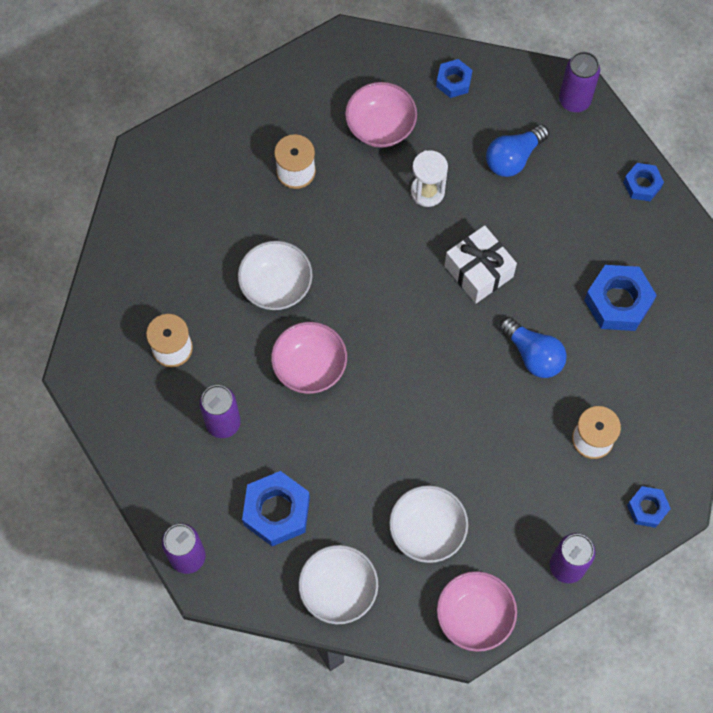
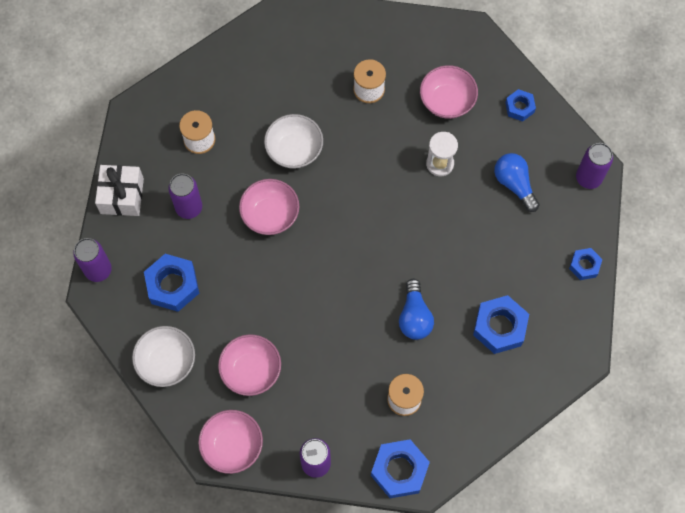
camera: 40 degrees right, 0 degrees up
(427, 530) = (251, 370): white bowl -> pink bowl
(478, 271) = (427, 238): white gift -> white gift (122, 196)
(513, 158) = (514, 184): blue light bulb -> blue light bulb turned 60 degrees clockwise
(647, 508) = (399, 470): blue nut -> blue nut, size x1.73

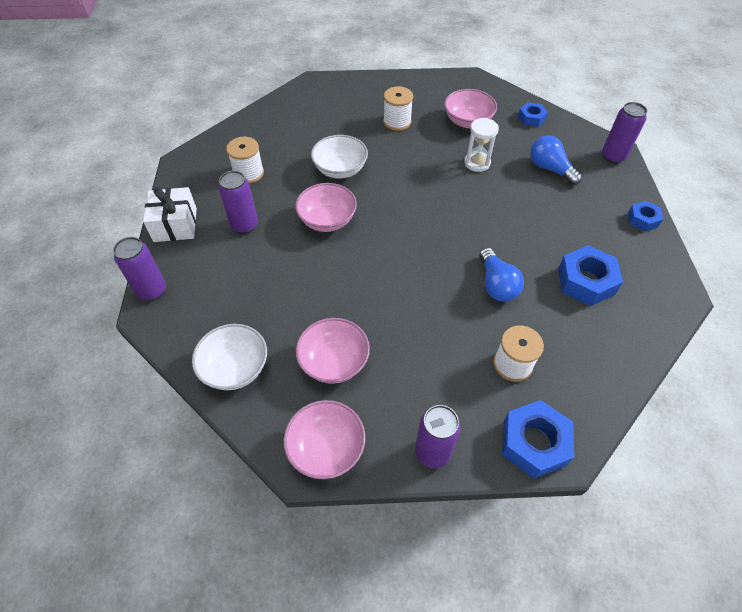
camera: 10 degrees left, 15 degrees down
(173, 285) = (235, 293): blue nut -> none

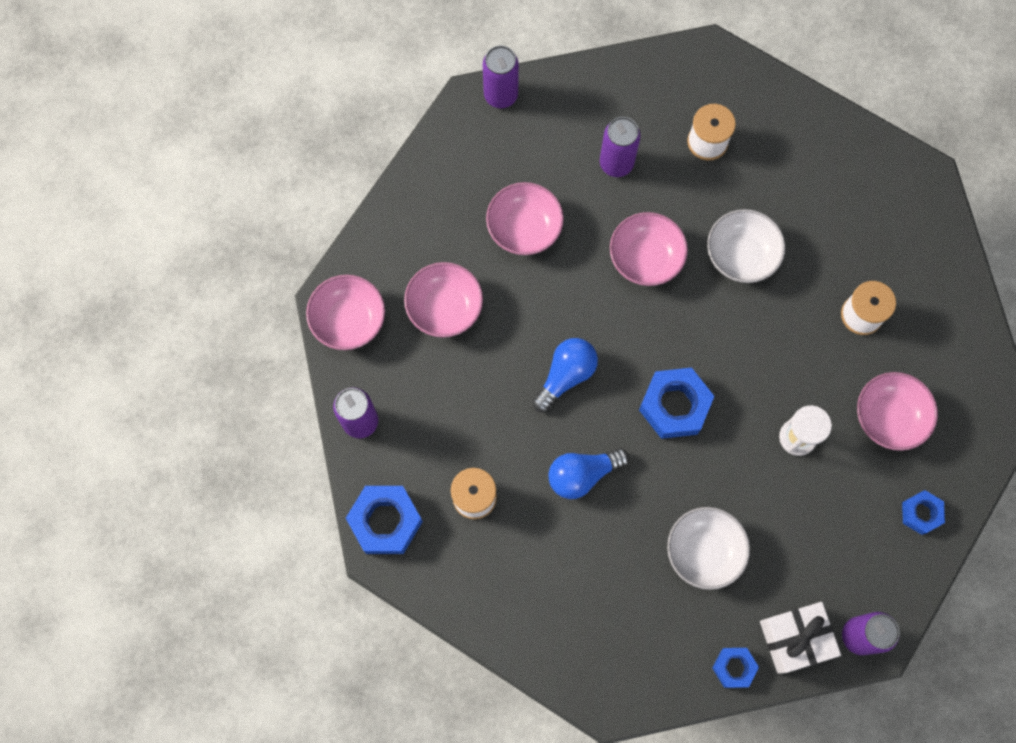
camera: 80 degrees right, 20 degrees up
(175, 225) = (600, 84): white gift -> white gift (795, 639)
(235, 368) = (420, 211): white bowl -> white bowl (704, 551)
(278, 292) = (524, 228): none -> pink bowl
(550, 169) = (809, 541): blue light bulb -> blue light bulb (566, 376)
(586, 281) = (609, 584): blue nut -> blue nut (674, 406)

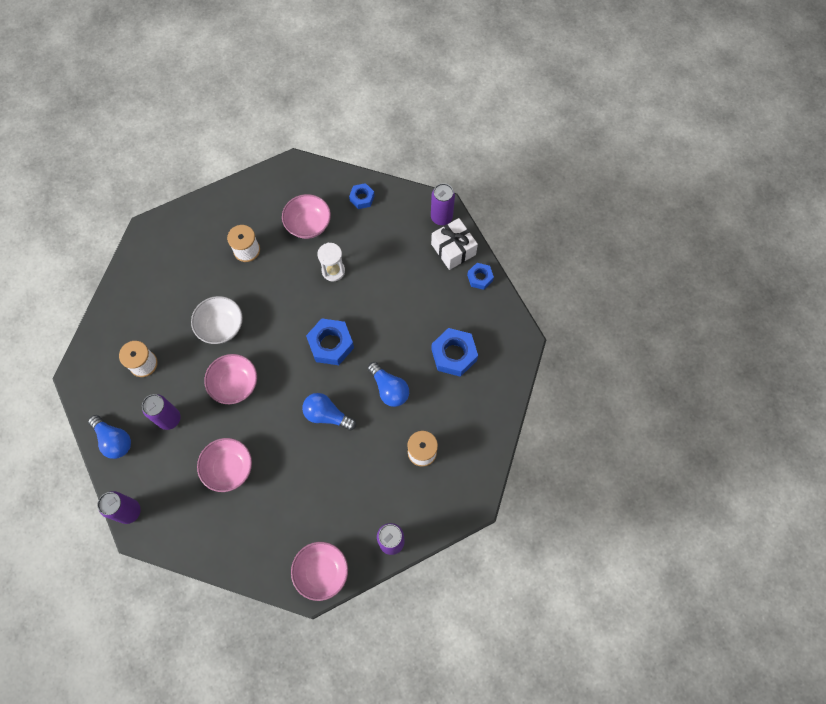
camera: 105 degrees left, 5 degrees down
(385, 521) = (453, 505): blue nut -> blue nut (454, 355)
(445, 308) = (298, 507): pink bowl -> none
(604, 89) = (114, 440): none -> blue light bulb
(704, 551) = (417, 308): white bowl -> none

